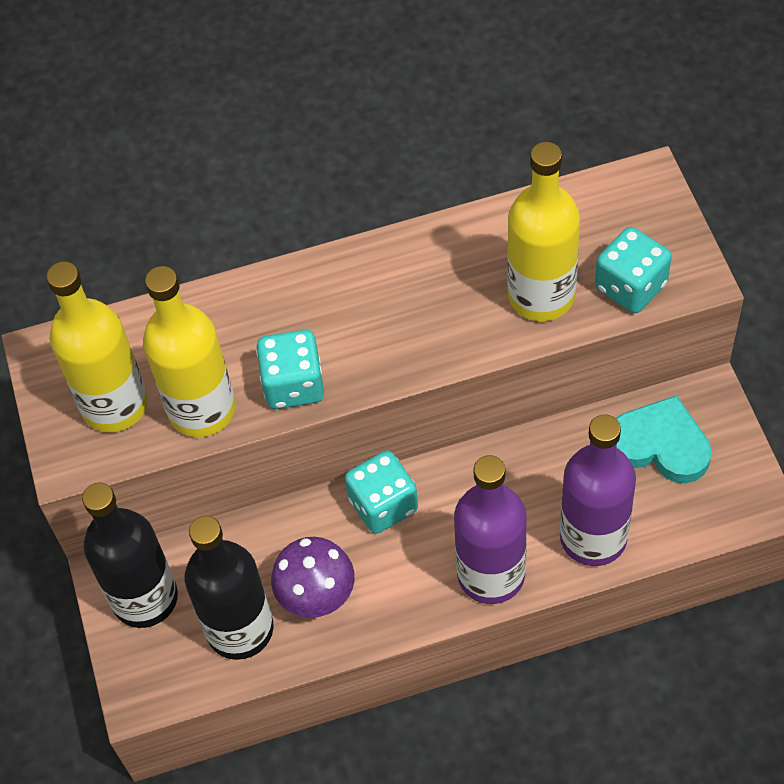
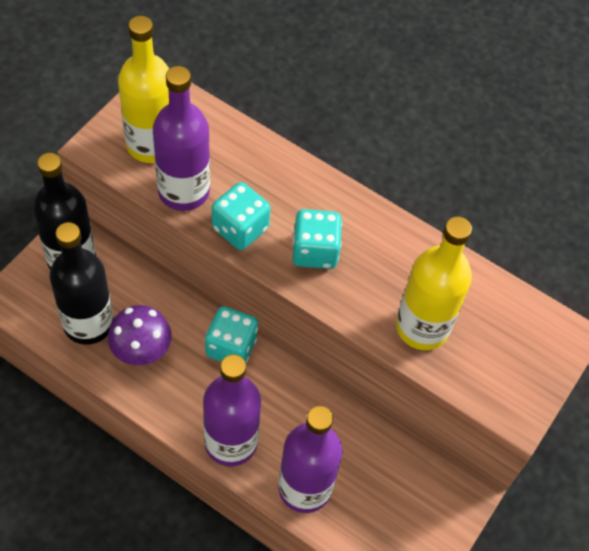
camera: 40 degrees right, 0 degrees up
(202, 409) = (184, 191): yellow bottle -> purple bottle
(630, 286) = (476, 377): turquoise dice -> turquoise dice (315, 251)
(660, 444) = (406, 486): turquoise heart -> none

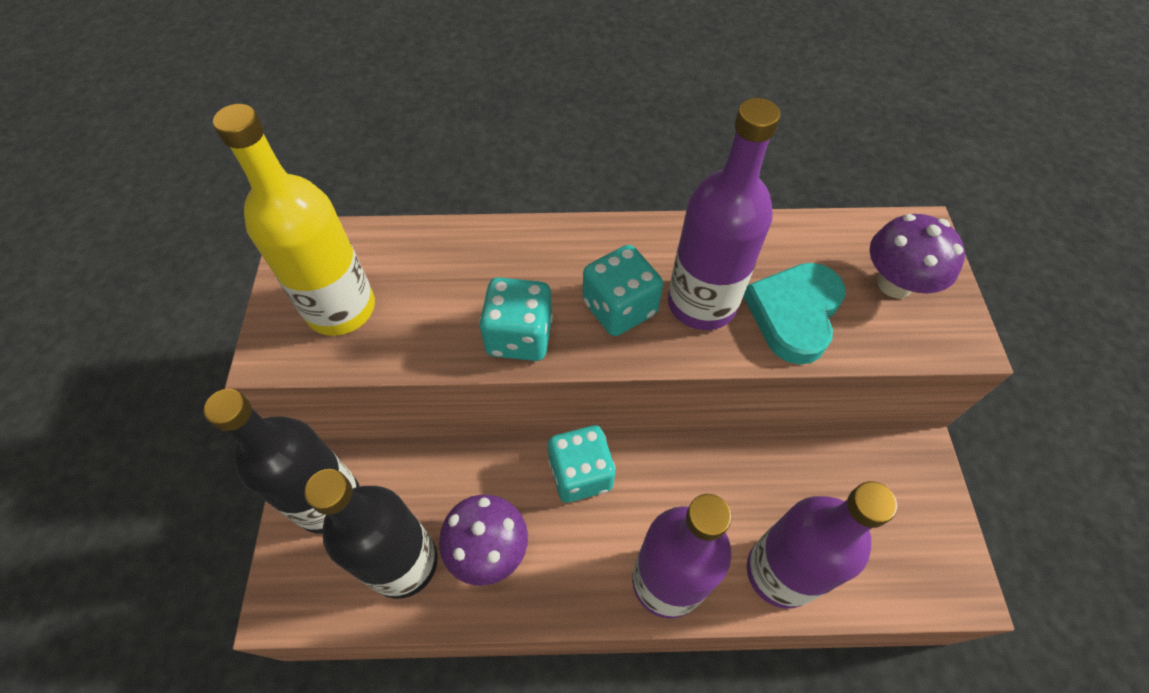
camera: 30 degrees left, 0 degrees up
(184, 191) = (421, 336): purple bottle -> purple bottle (701, 303)
(422, 327) = (794, 314): yellow bottle -> turquoise heart
(510, 354) = (895, 284): none -> purple mushroom

